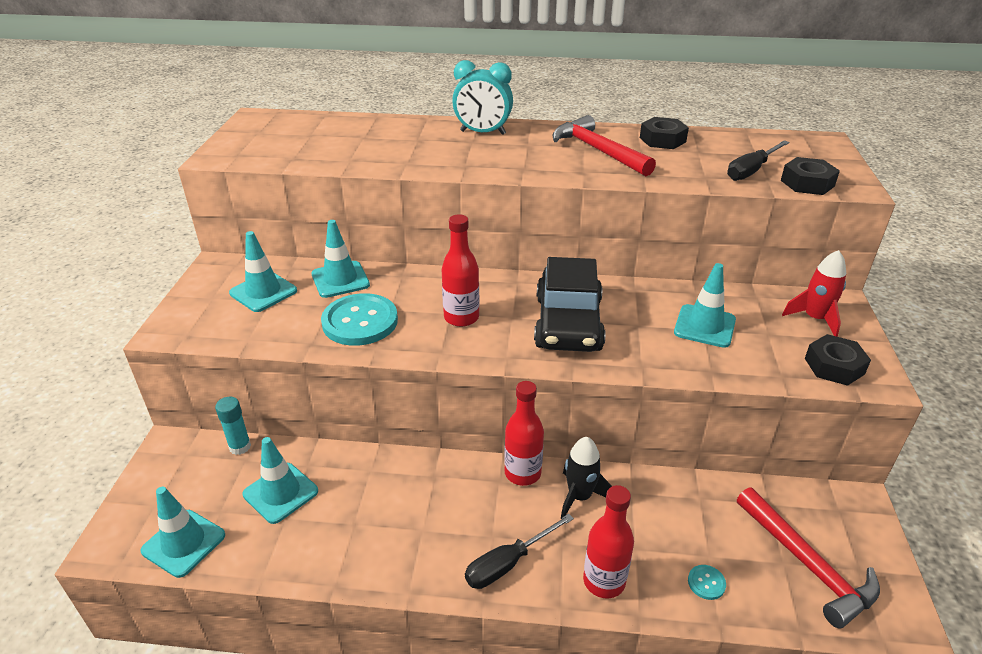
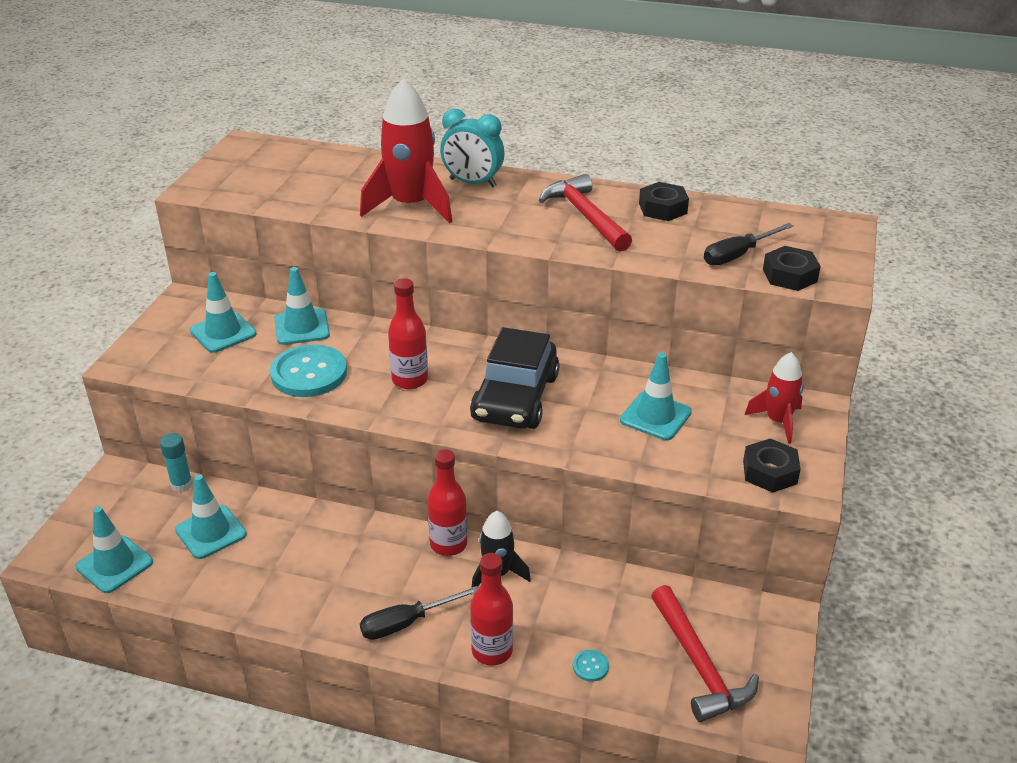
camera: 10 degrees right, 0 degrees up
(433, 155) = (410, 206): none -> red rocket

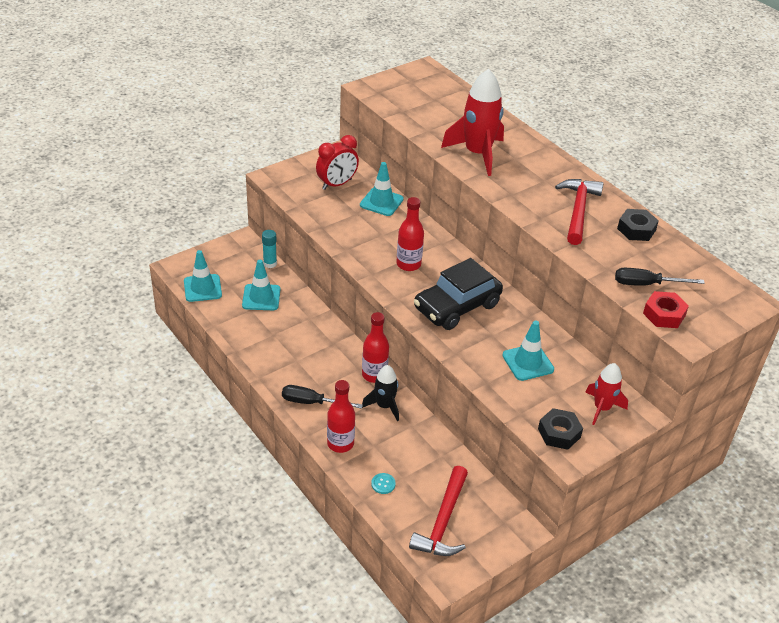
camera: 35 degrees right, 5 degrees up
(223, 332) = (337, 184): turquoise traffic cone -> red clock
(309, 373) = (358, 231): turquoise button -> none
(472, 183) = (532, 156): turquoise clock -> none
(789, 275) = (664, 314): black nut -> red nut

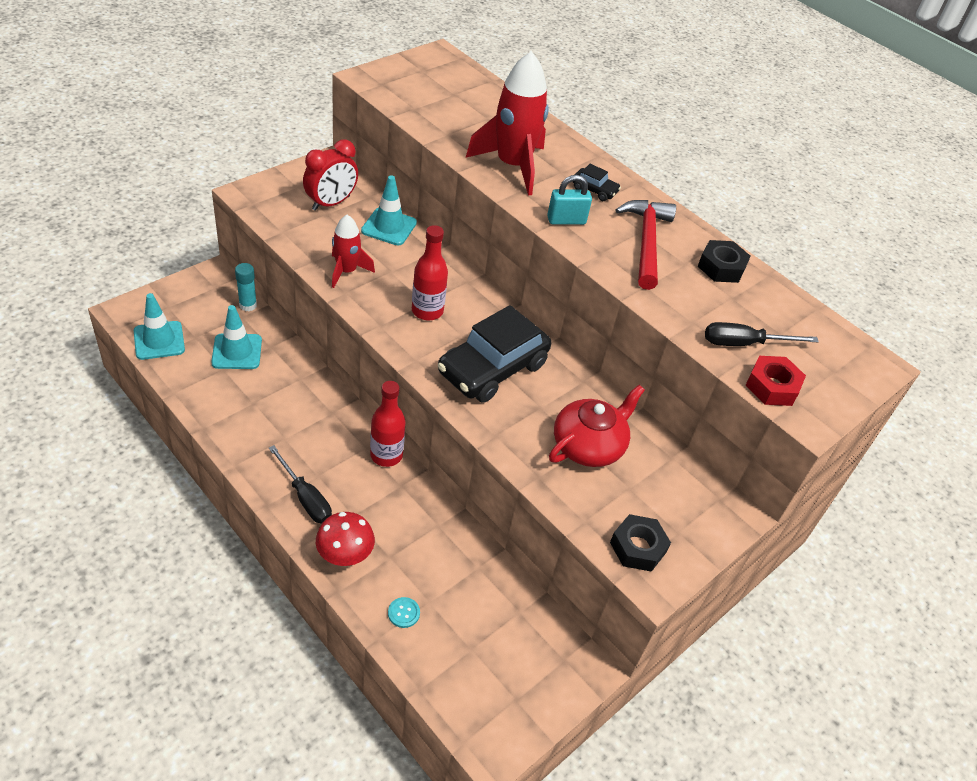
camera: 10 degrees left, 5 degrees up
(311, 402) = (305, 498): black screwdriver -> black screwdriver turned 135 degrees counterclockwise
(340, 443) = (345, 556): red bottle -> red mushroom
(384, 406) = (401, 499): black rocket -> none
(443, 522) = (485, 664): red hammer -> none
(516, 194) = (566, 220): none -> turquoise padlock
(528, 362) = (589, 445): turquoise traffic cone -> red teapot
(541, 172) = (594, 190): none -> black car
(602, 408) = (688, 508): red rocket -> red rocket (346, 271)

